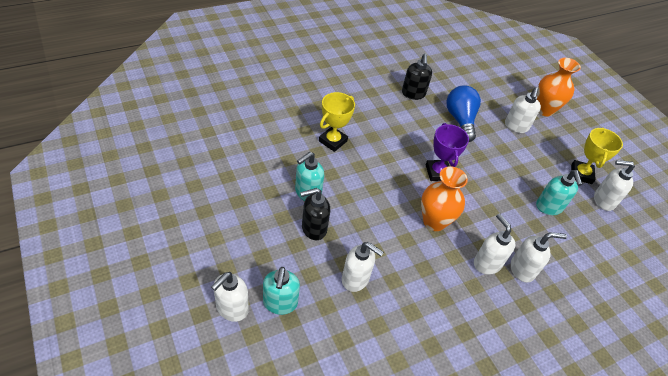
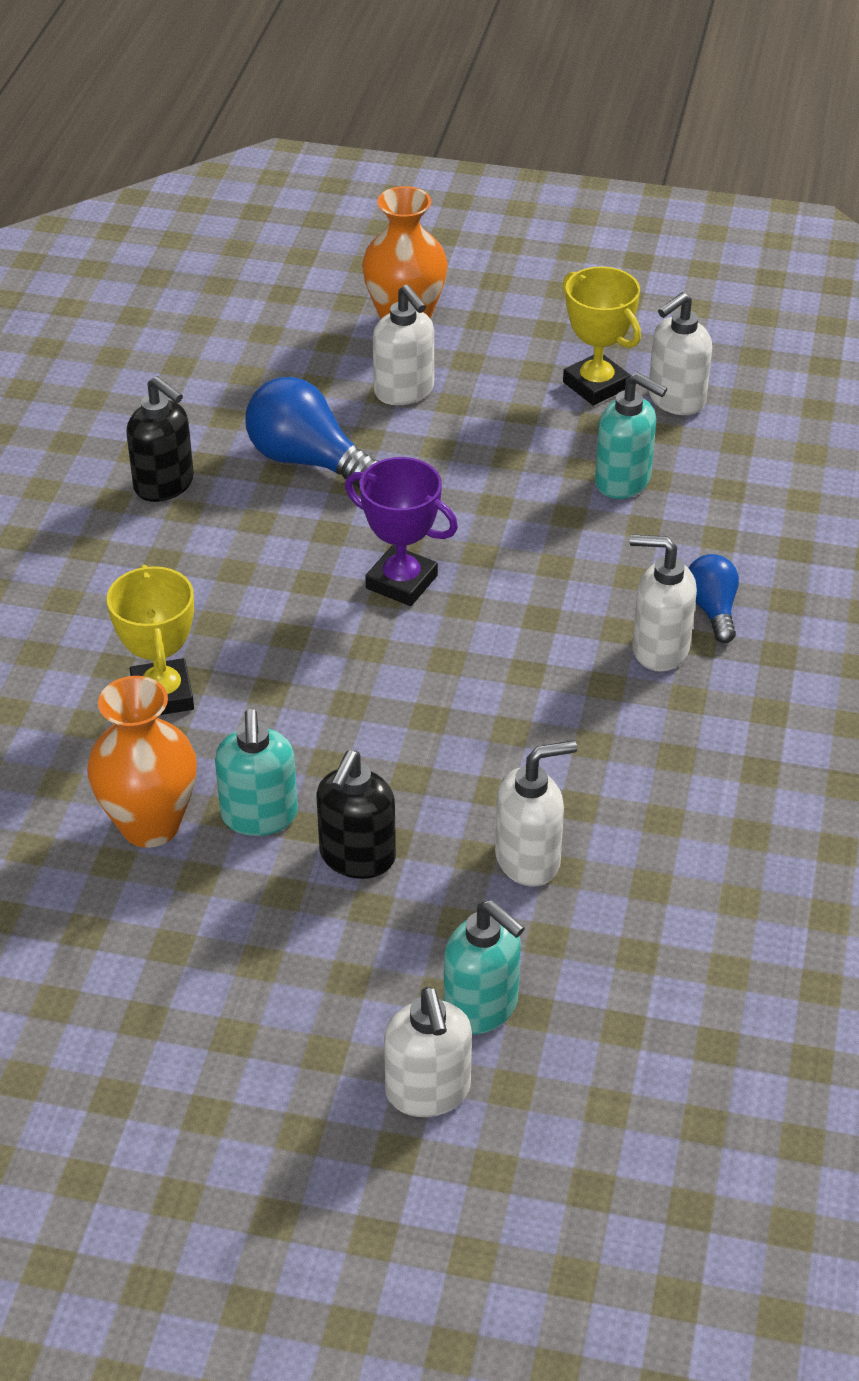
camera: 45 degrees left, 5 degrees down
(434, 221) = (507, 663): orange vase -> orange vase (150, 825)
(522, 269) = (712, 609): white soap dispenser -> blue light bulb

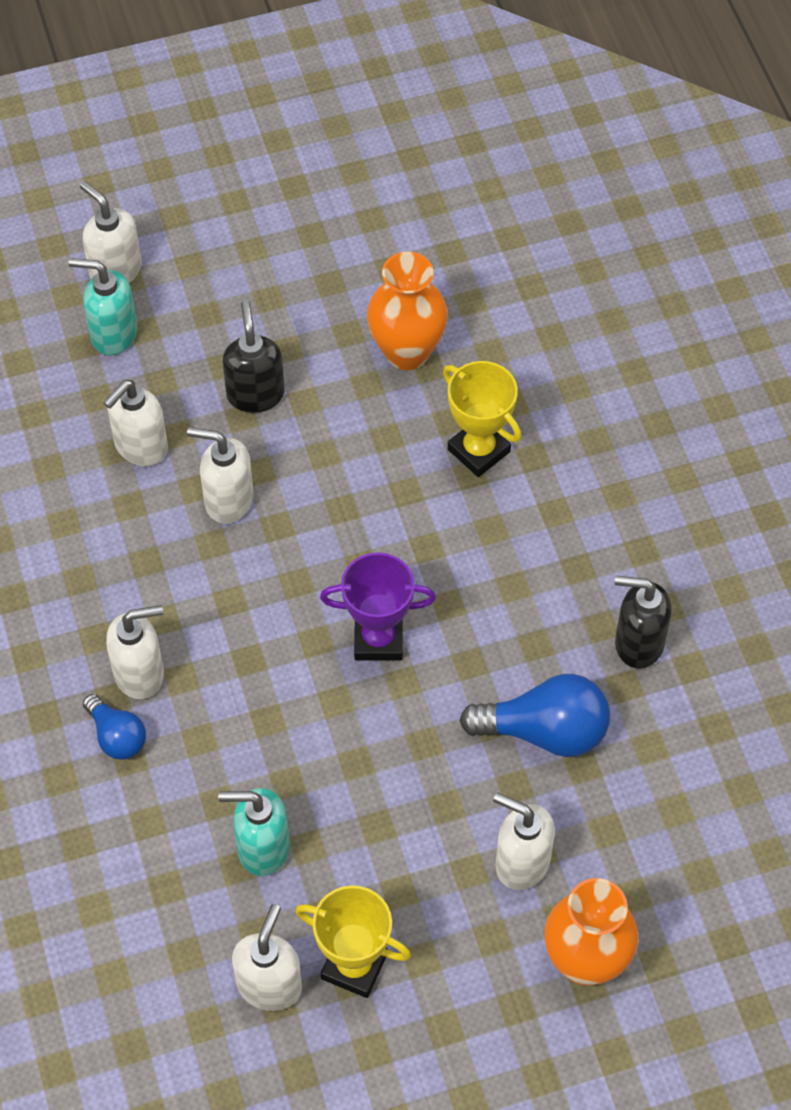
camera: 150 degrees right, 15 degrees up
(259, 816) = (340, 392): turquoise soap dispenser -> none
(465, 762) = (228, 500): none -> white soap dispenser

